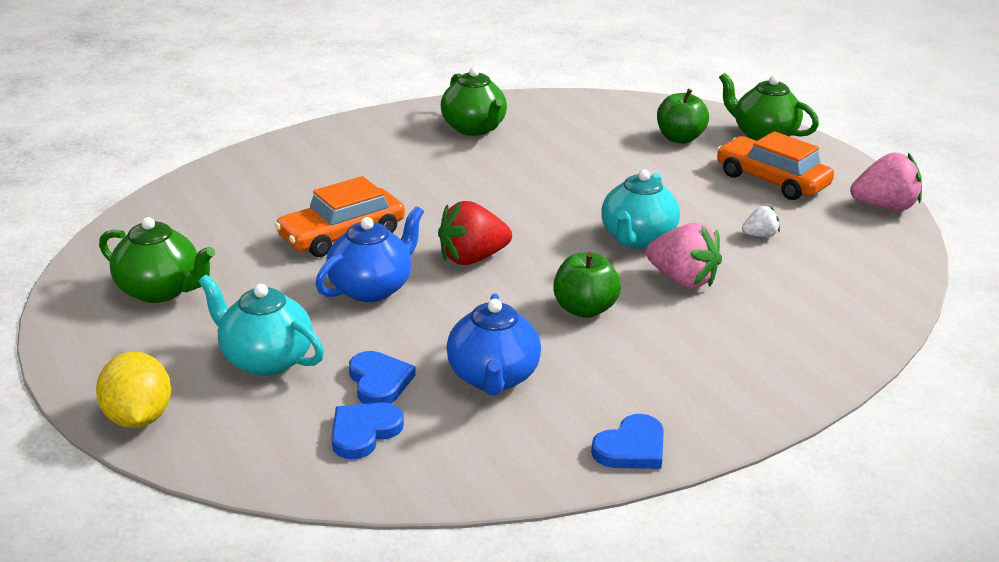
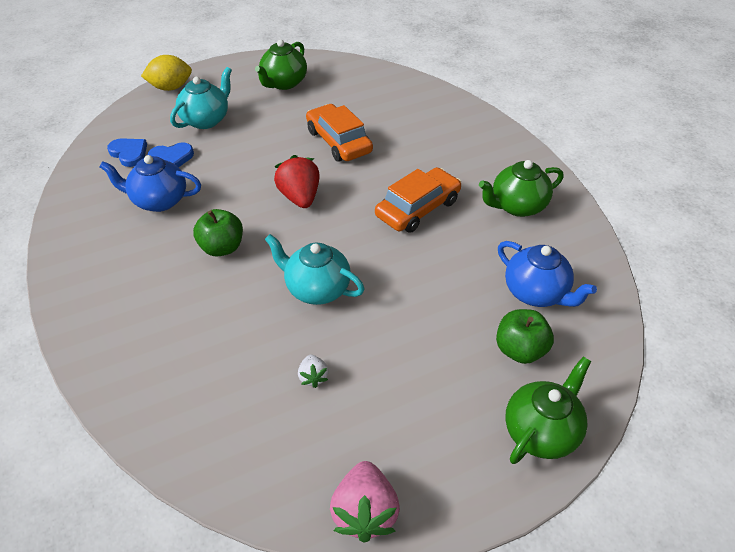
camera: 95 degrees right, 15 degrees up
(372, 288) = (270, 154): blue teapot -> blue teapot (536, 293)
(631, 448) = (67, 253): blue heart -> none
(682, 280) = (249, 308): pink strawberry -> none
(771, 180) = (427, 414): orange car -> orange car (418, 208)

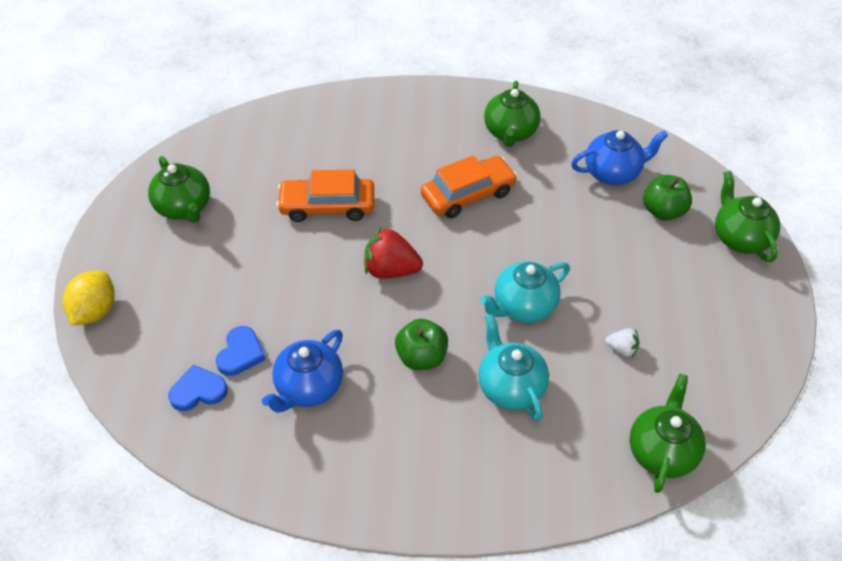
camera: 60 degrees left, 5 degrees up
(205, 452) = (662, 451): none -> green teapot
(206, 120) = (194, 299): turquoise teapot -> turquoise teapot (510, 387)
(364, 512) = (762, 368): pink strawberry -> none
(418, 208) = (468, 194): orange car -> orange car turned 75 degrees clockwise

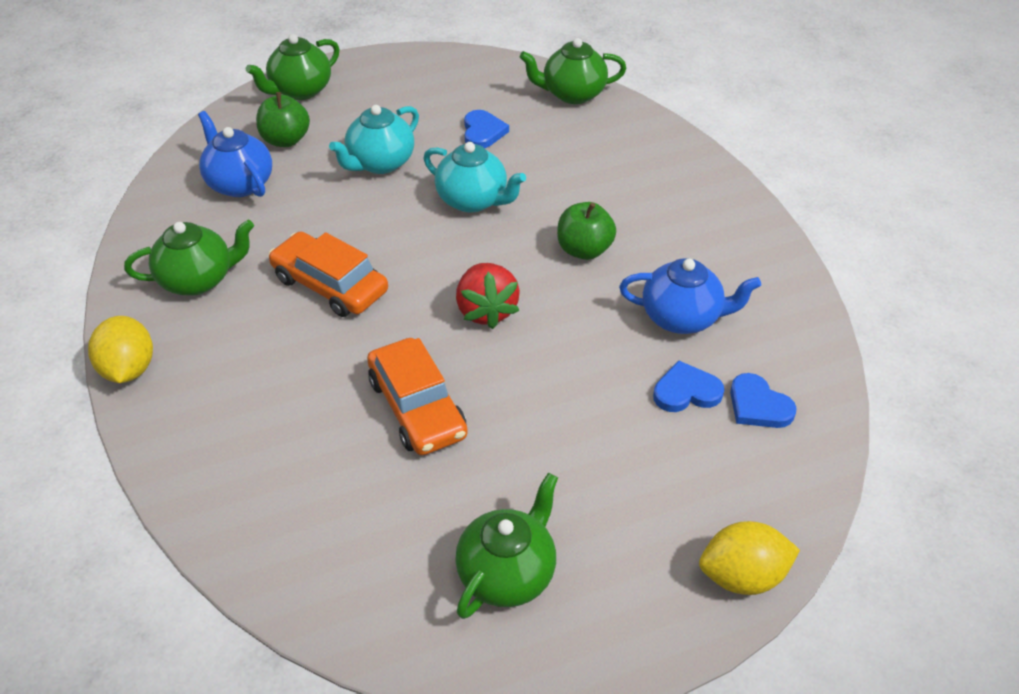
camera: 115 degrees left, 5 degrees down
(444, 91) = (129, 369): none -> yellow lemon
(510, 387) = (573, 185): turquoise teapot -> turquoise teapot (380, 163)
(622, 349) = (483, 132): white strawberry -> blue heart

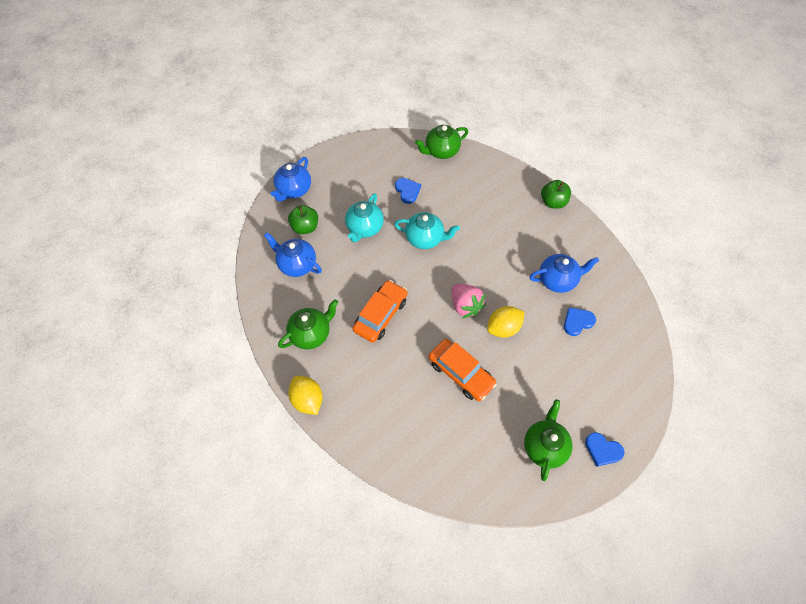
camera: 20 degrees left, 15 degrees up
(300, 91) = (294, 190): green teapot -> blue teapot
(330, 285) = (380, 315): orange car -> orange car turned 105 degrees clockwise
(486, 310) = (465, 305): red strawberry -> pink strawberry
(584, 250) = (494, 253): green apple -> green apple (553, 202)
(742, 576) = (641, 411): yellow lemon -> yellow lemon (503, 328)
(758, 405) = (611, 319): blue heart -> blue heart (602, 450)

